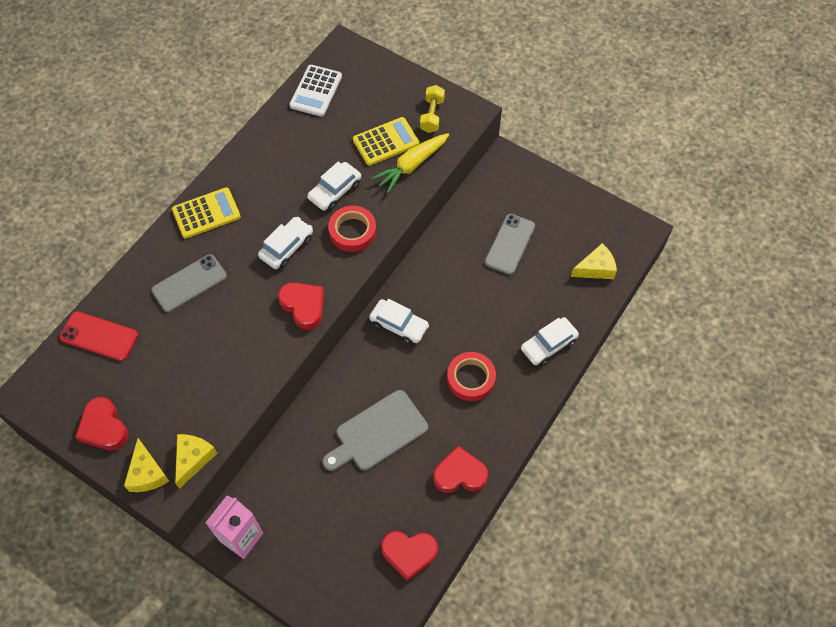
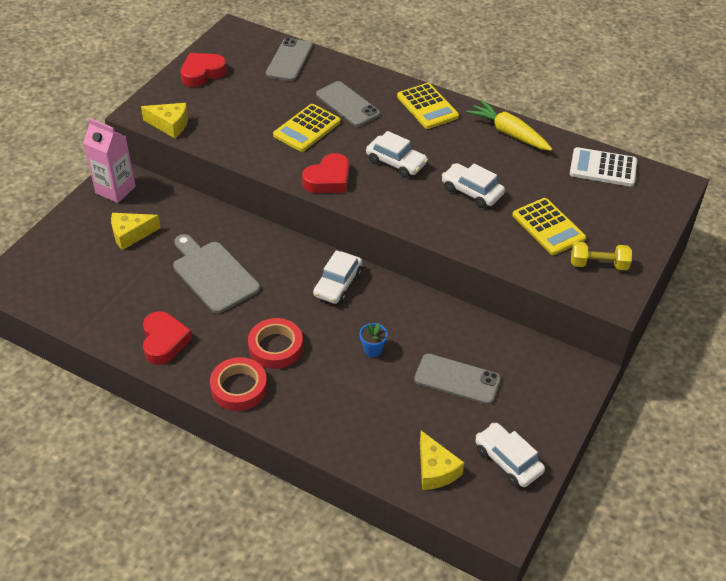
camera: 85 degrees right, 15 degrees down
(99, 336) = (289, 60): red phone -> grey phone
(147, 473) = (159, 101): yellow cheese -> yellow cheese (131, 234)
(223, 322) = (307, 129): none -> yellow calculator
(352, 231) = (422, 208): red tape -> red tape (239, 388)
(409, 553) = (84, 305): red heart -> none
(411, 166) = (520, 250): yellow carrot -> yellow carrot (508, 133)
(477, 302) = (373, 350): none -> blue flower pot
(548, 345) = (321, 419): white car -> white car (508, 460)

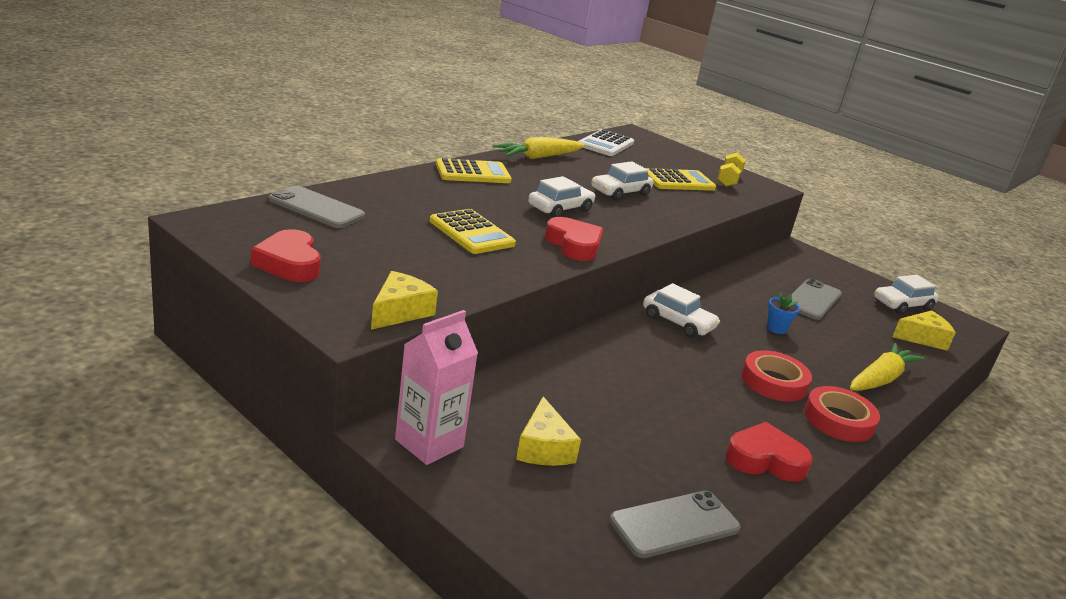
camera: 80 degrees left, 20 degrees down
(213, 274) = (646, 396): grey cutting board -> none
(324, 423) = (880, 379): none -> yellow carrot
(347, 104) = (439, 203): grey phone -> grey phone (674, 524)

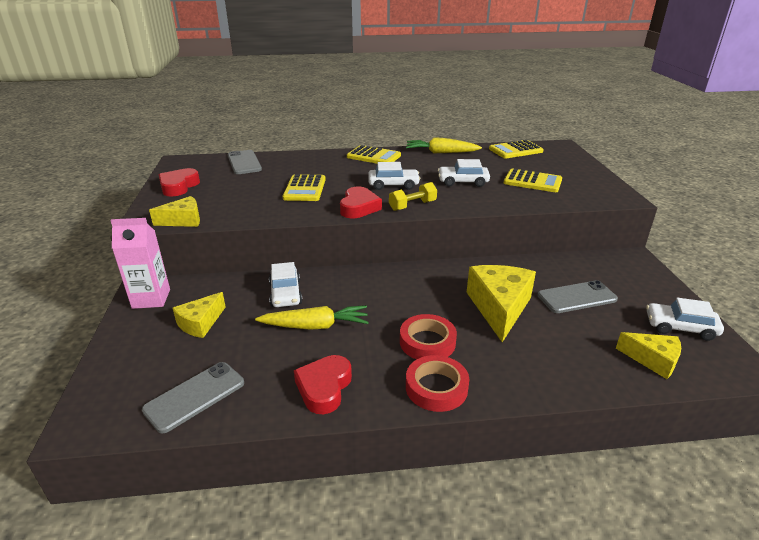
camera: 45 degrees right, 5 degrees up
(606, 144) = (515, 150): white calculator -> yellow calculator
(674, 524) = (195, 396): grey phone -> grey phone turned 60 degrees counterclockwise
(678, 322) = (419, 281): white car -> white car (285, 293)
(728, 180) = (587, 187): yellow dumbbell -> yellow dumbbell (412, 206)
(765, 460) = (324, 388): red heart -> red heart turned 120 degrees counterclockwise
(776, 328) = (499, 308): blue flower pot -> yellow cheese
(880, 379) = (537, 374): yellow carrot -> yellow carrot (315, 326)

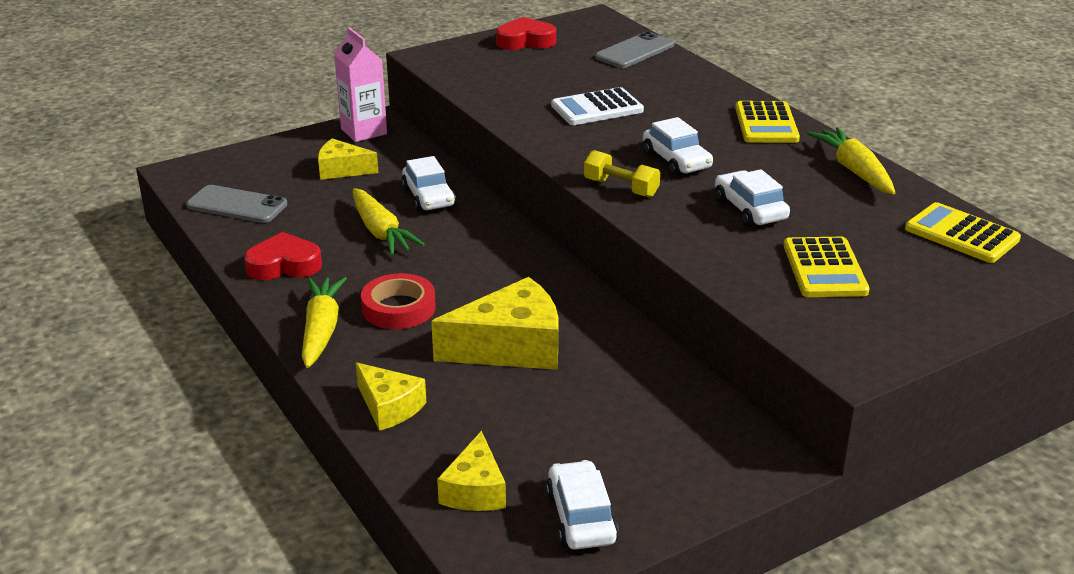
camera: 65 degrees right, 0 degrees up
(183, 220) = (447, 71): yellow cheese -> yellow cheese (389, 407)
(285, 293) = (428, 197): white car -> white car turned 75 degrees counterclockwise
(305, 189) = (597, 108): yellow calculator -> white calculator
(359, 207) = (578, 154): red heart -> none
(436, 387) = (321, 330): red tape -> yellow carrot
(576, 297) = (591, 410): grey phone -> none

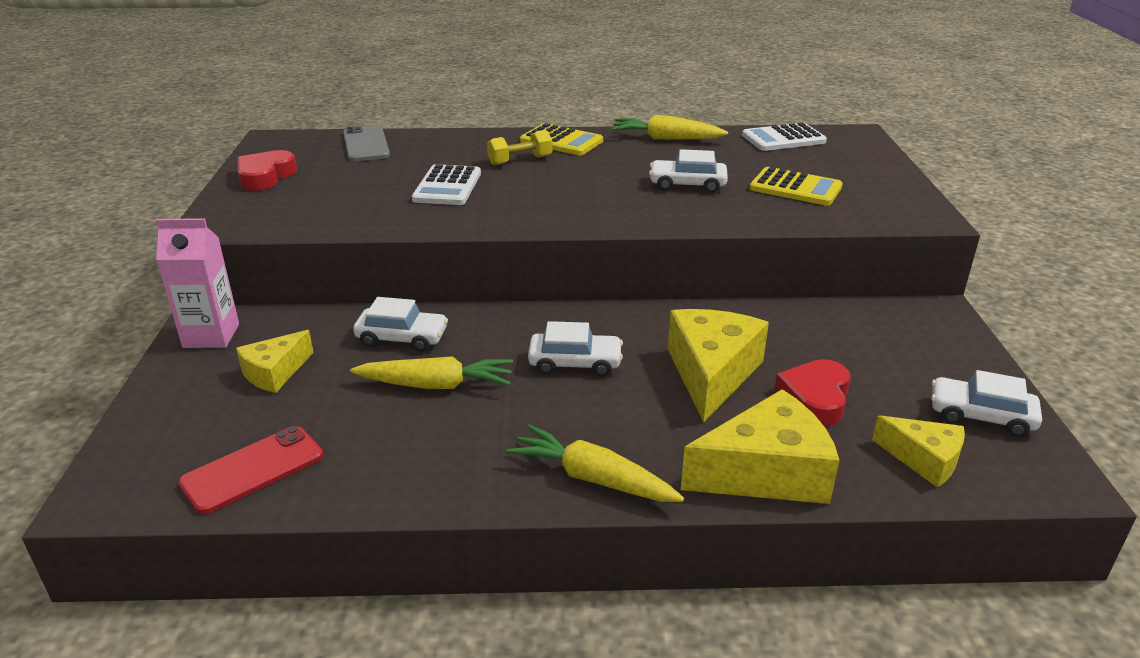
camera: 60 degrees left, 0 degrees up
(237, 205) = (253, 469): grey phone -> red phone
(284, 265) = (433, 469): red heart -> red heart (815, 398)
(389, 407) = (766, 472): yellow cheese -> yellow cheese, size x1.70
(398, 308) = (593, 416): red tape -> none
(621, 188) = (601, 217): yellow dumbbell -> yellow dumbbell (520, 160)
(676, 160) = (580, 185): white car -> white car (575, 363)
(961, 234) = (783, 139): yellow calculator -> white calculator

